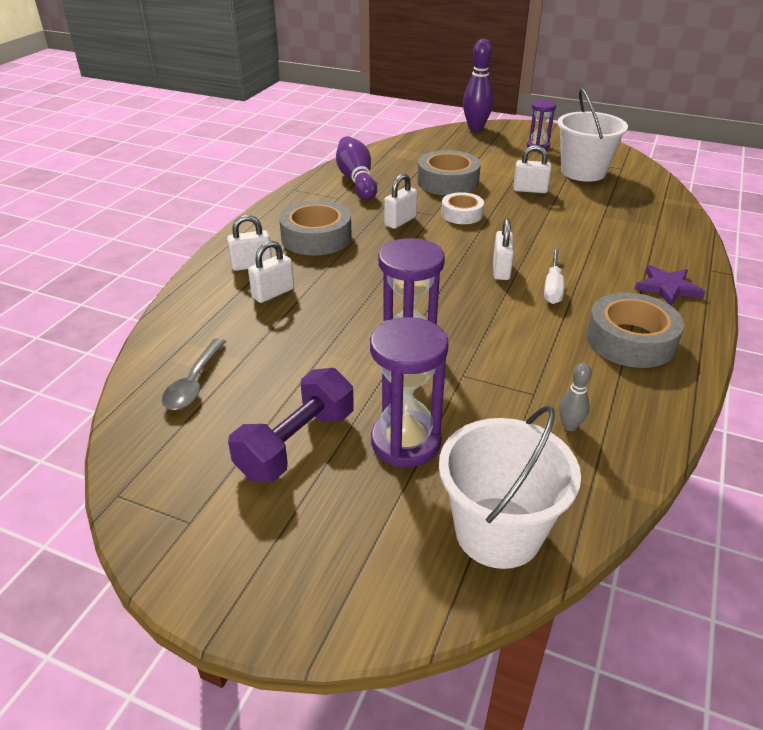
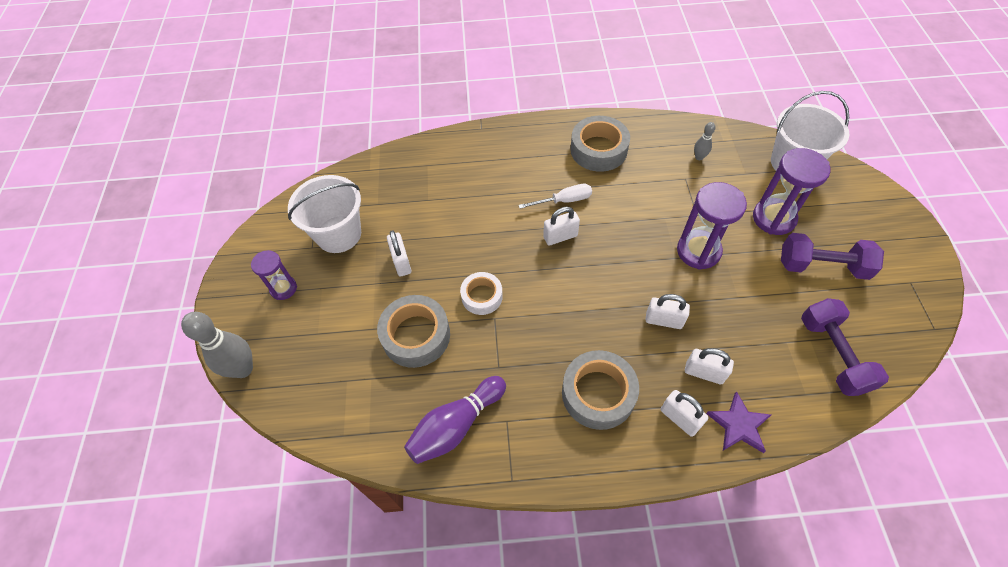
camera: 115 degrees left, 20 degrees up
(194, 383) = (833, 355): grey spoon -> purple dumbbell
(400, 221) = (524, 339): white padlock -> white padlock (663, 320)
(475, 128) = (243, 369): purple bowling pin -> grey bowling pin
(667, 287) = (521, 144): purple star -> purple star (739, 425)

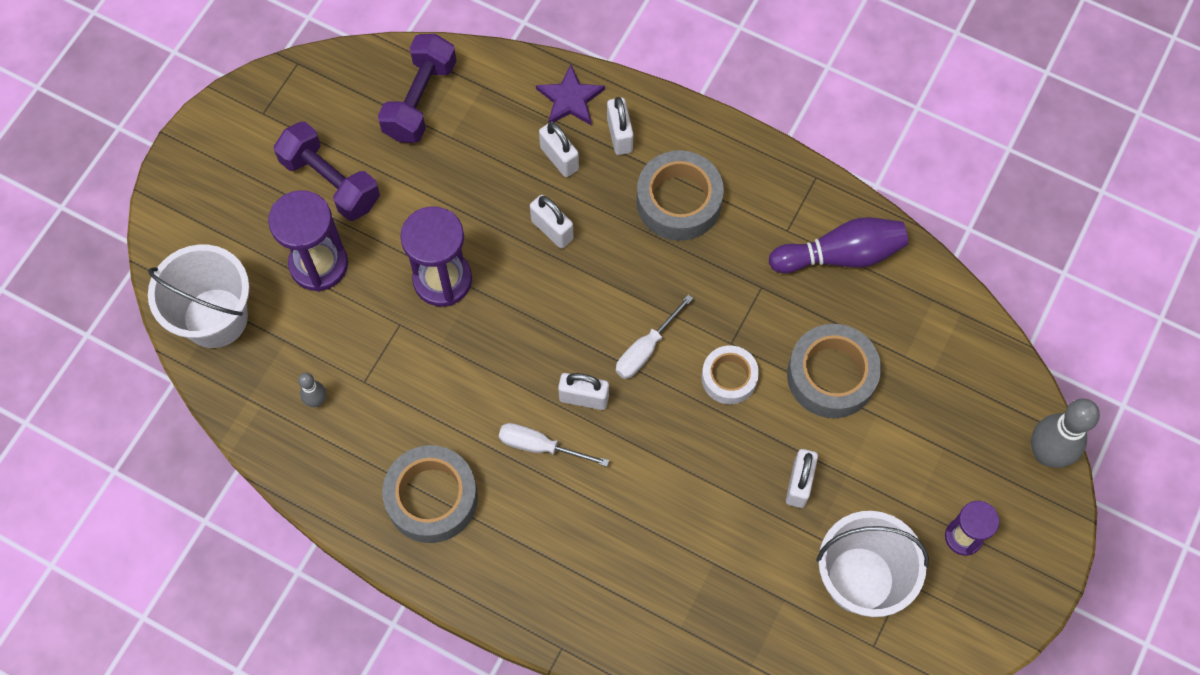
camera: 150 degrees left, 10 degrees up
(545, 283) = (646, 349): none -> white screwdriver

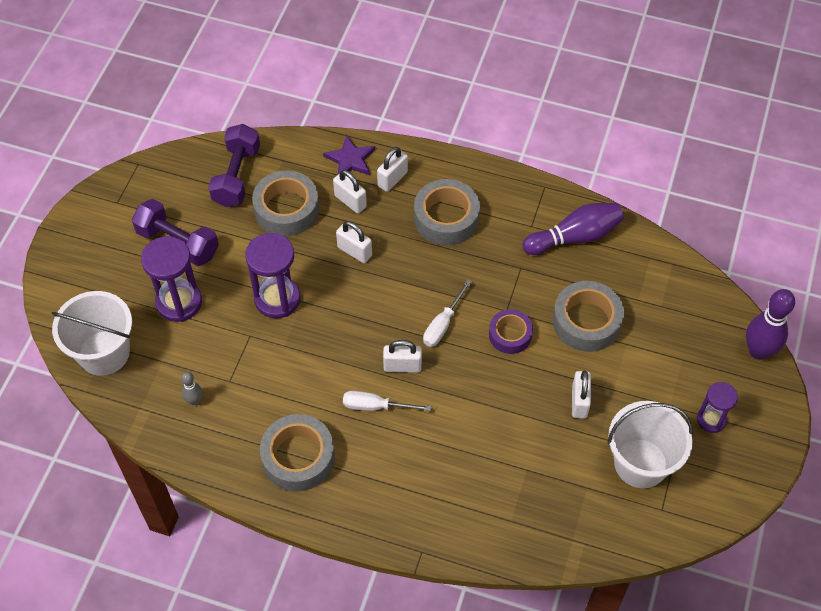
camera: 10 degrees left, 10 degrees down
(476, 157) = (286, 209): none -> grey tape
(619, 135) = (392, 179): white padlock -> white padlock turned 60 degrees clockwise
(729, 378) = (510, 335): white tape -> purple tape
(1046, 453) = (758, 351): grey bowling pin -> purple bowling pin

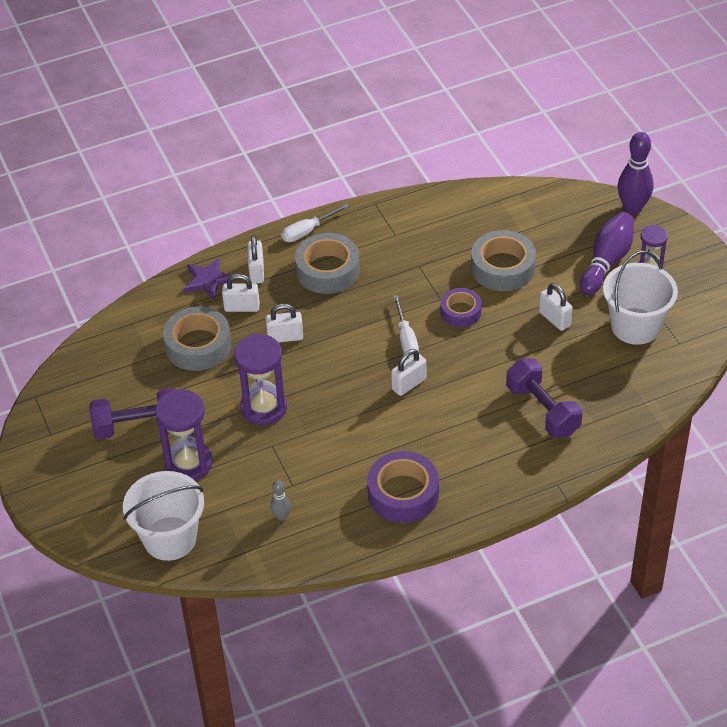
camera: 40 degrees left, 10 degrees down
(236, 176) = (130, 350): purple dumbbell -> purple dumbbell (542, 410)
(298, 457) = (403, 493): grey tape -> purple tape
(376, 406) = (420, 422): white screwdriver -> white screwdriver (308, 231)
(574, 237) = (434, 221): purple bowling pin -> purple bowling pin (606, 262)

